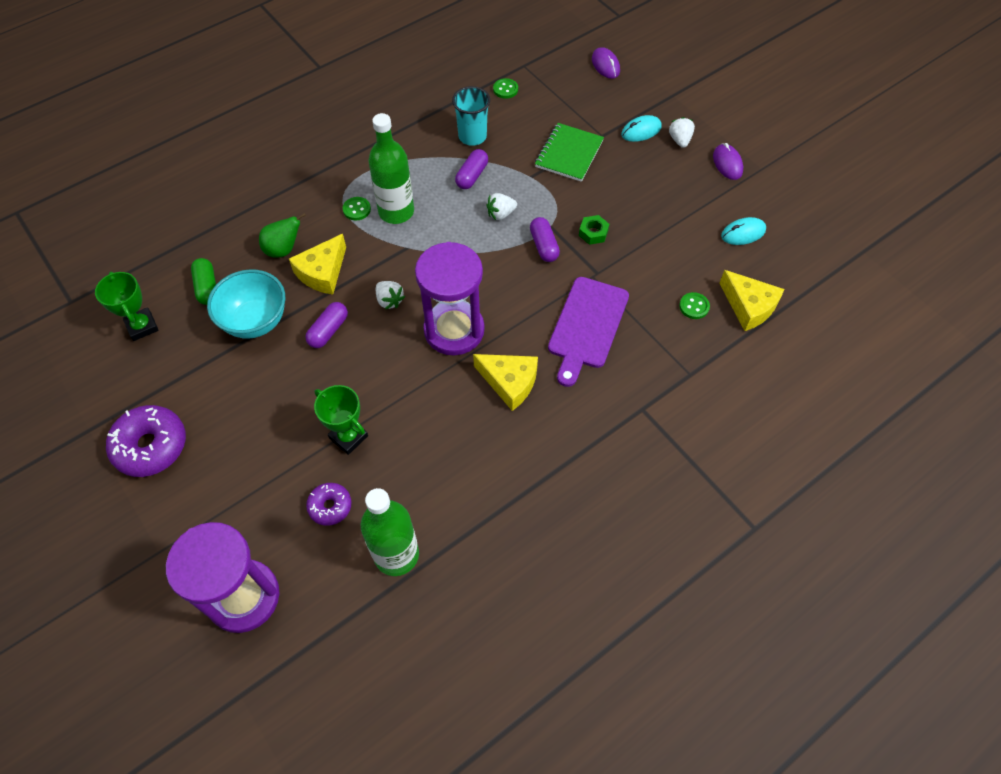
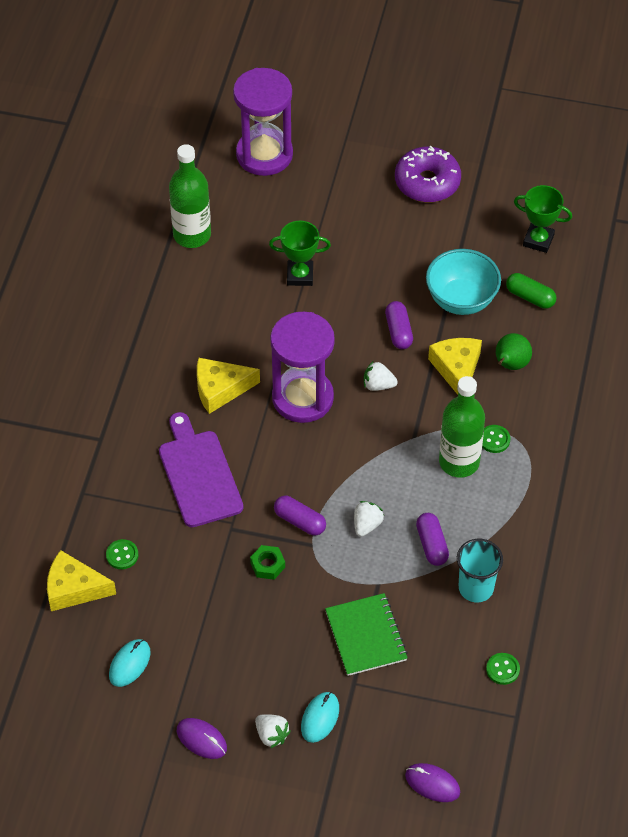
camera: 140 degrees right, 5 degrees down
(330, 506) = (265, 230): purple donut -> none

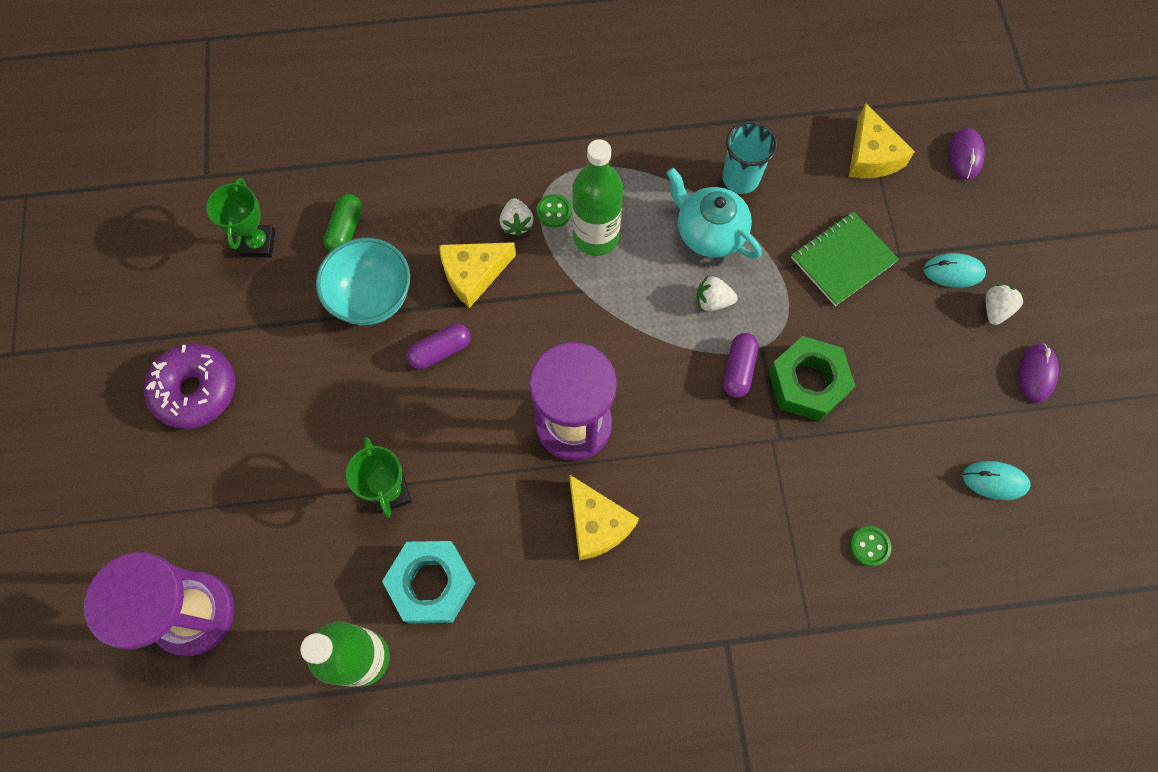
camera: 110 degrees left, 15 degrees up
(74, 589) = (938, 583): yellow cheese -> yellow cheese (871, 155)
(199, 474) = (726, 501): purple cutting board -> none
(223, 283) = (432, 584): none -> turquoise nut
(267, 565) = (807, 383): green nut -> green nut, size x1.99
(378, 385) = (525, 348): white strawberry -> white strawberry (517, 224)
(431, 545) = (709, 232): purple capsule -> turquoise teapot
(502, 669) = (818, 131): green button -> none
(510, 364) = (448, 223): green pear -> none

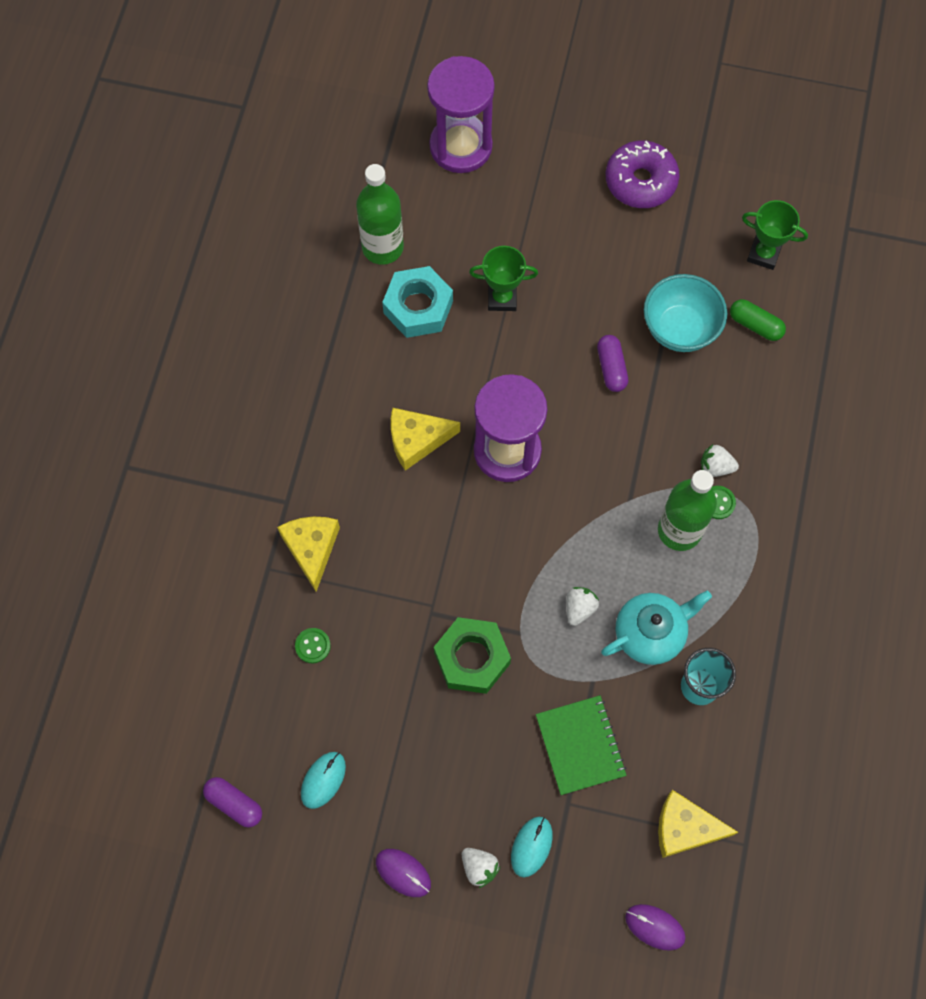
camera: 110 degrees right, 0 degrees up
(473, 274) = (676, 415): yellow cheese -> yellow cheese (311, 549)
(738, 369) = (506, 604): purple capsule -> purple capsule (234, 803)

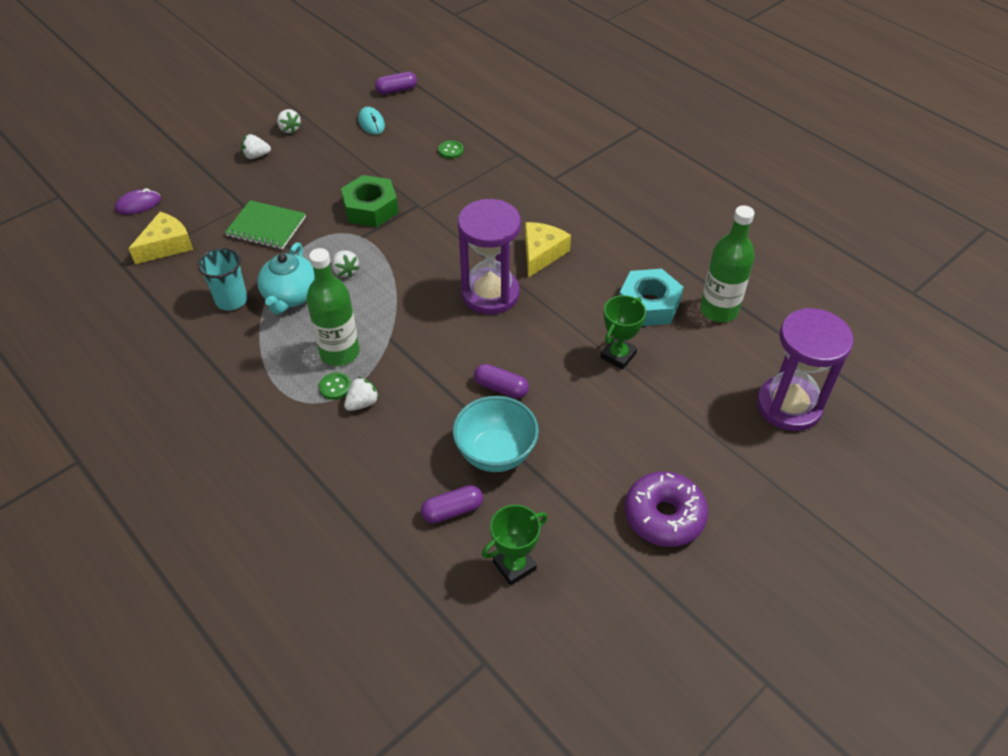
camera: 125 degrees right, 20 degrees down
(311, 549) = (512, 175): yellow cheese -> none
(403, 873) = (289, 129): purple mouse -> white strawberry
(531, 846) = (240, 180): turquoise mouse -> none
(755, 325) = (452, 510): green capsule -> purple capsule

